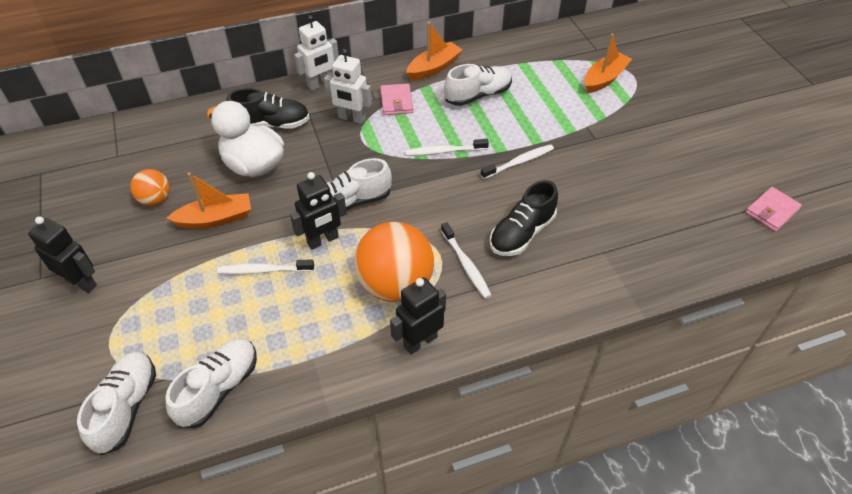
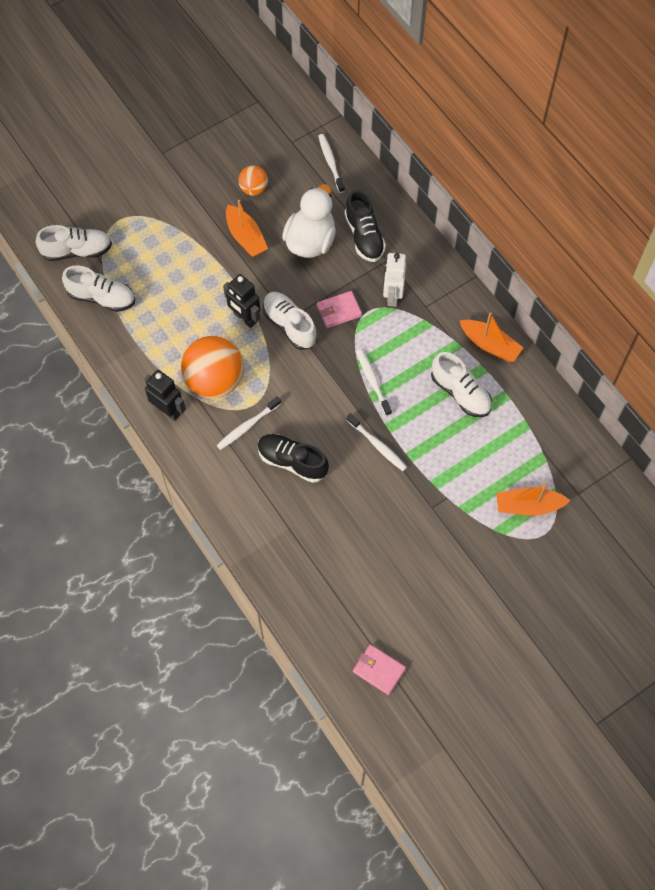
camera: 75 degrees right, 15 degrees up
(82, 282) = (165, 179): black robot -> none
(263, 270) = (205, 288): white toothbrush -> white toothbrush (331, 163)
(320, 84) = (431, 256): white robot -> none
(396, 101) = (427, 325): pink wallet -> pink wallet (339, 311)
(604, 79) = (528, 506): orange boat -> orange boat turned 150 degrees clockwise

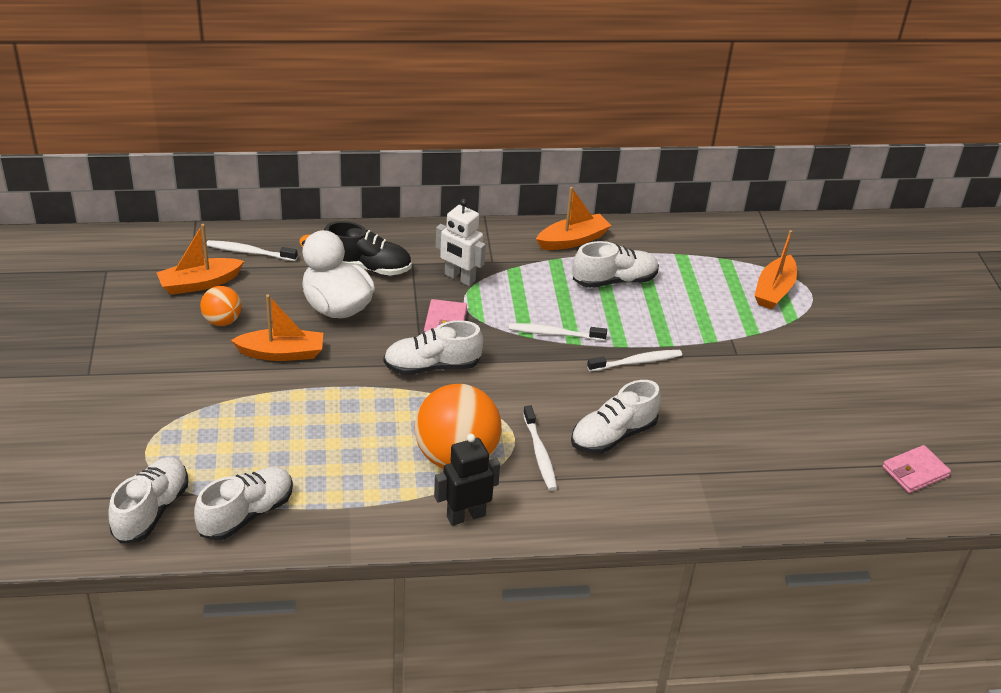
camera: 65 degrees left, 25 degrees down
(244, 318) = (391, 398): black robot -> none
(280, 155) = (199, 283): none -> orange boat
(292, 462) = (613, 435): black shoe -> white shoe

